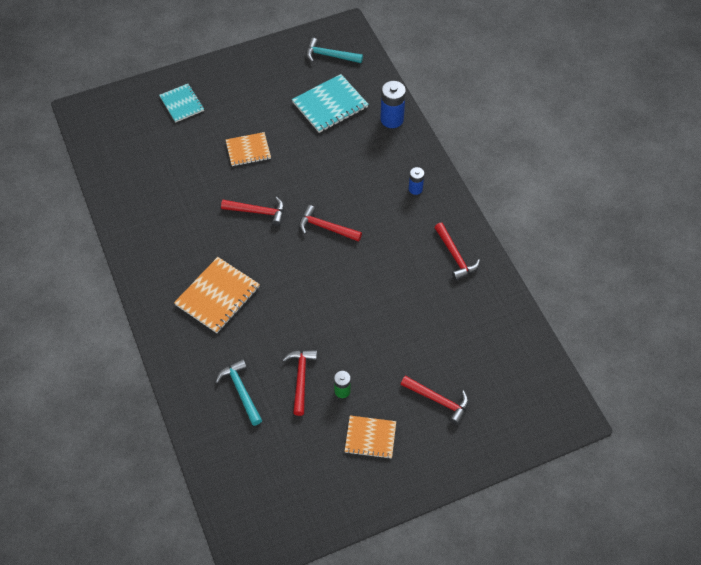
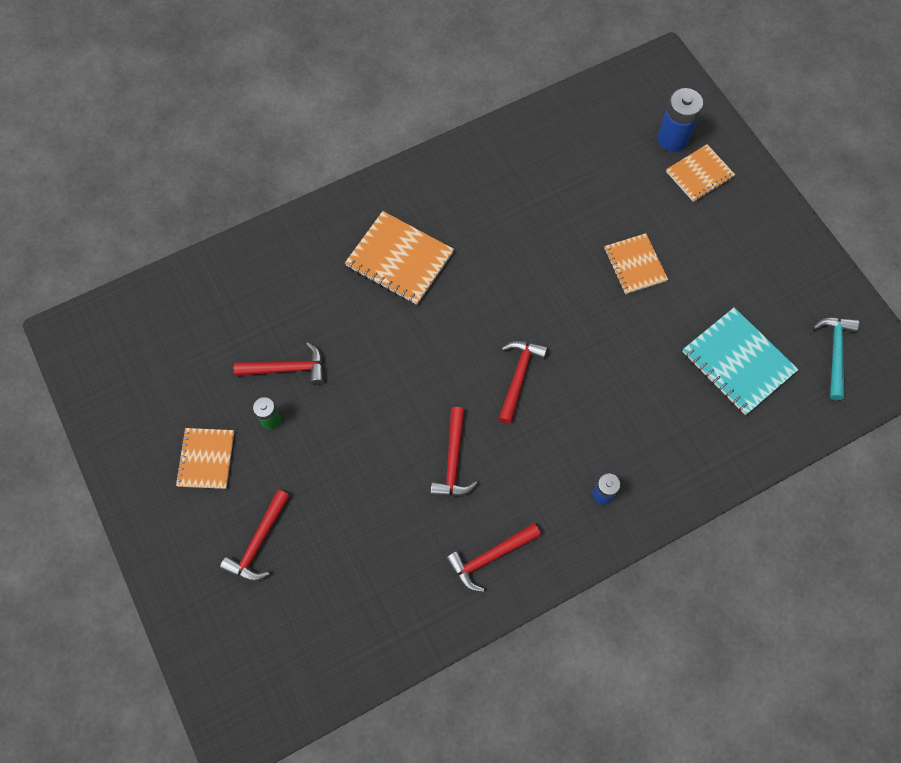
camera: 85 degrees right, 10 degrees up
(182, 104) = (699, 174): turquoise notebook -> orange notebook
(241, 391) = (268, 303): turquoise hammer -> none
(258, 212) = (533, 289): red hammer -> red hammer (453, 461)
(392, 119) = (728, 452): blue battery -> blue battery (672, 139)

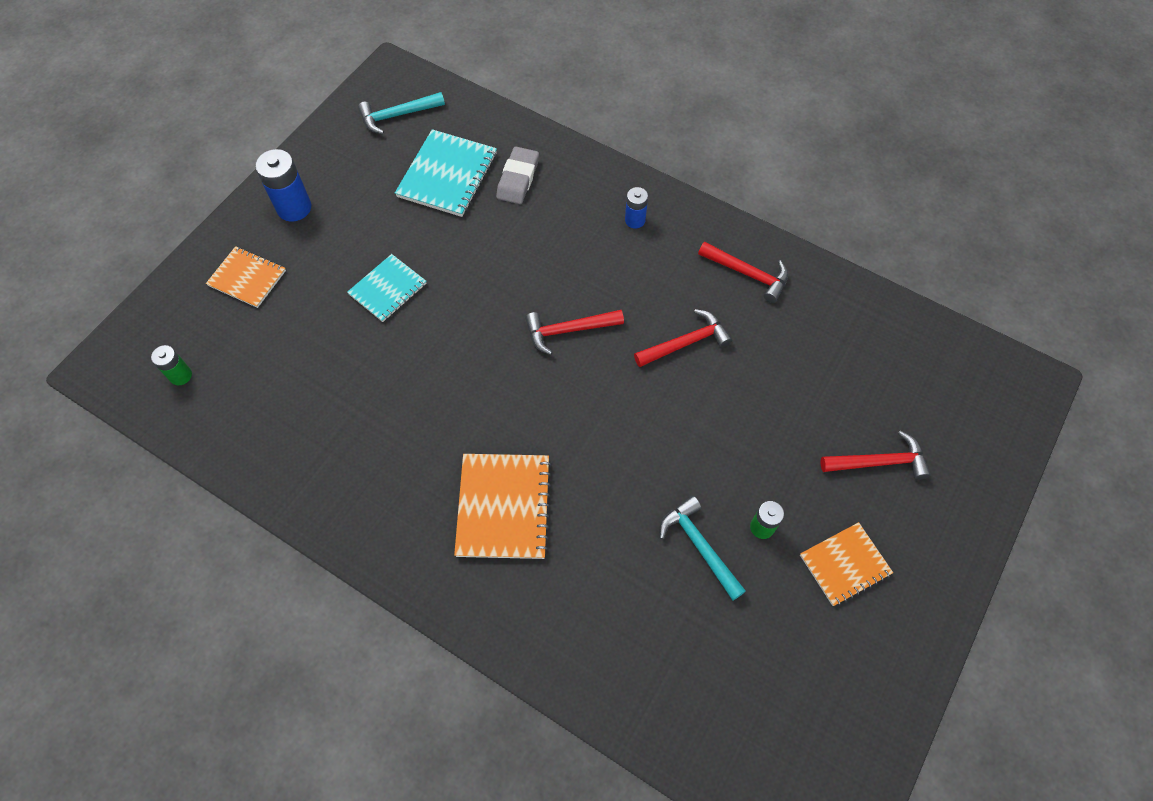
camera: 120 degrees left, 5 degrees down
(287, 368) = (699, 546): red hammer -> turquoise hammer
(630, 106) = (180, 375): none -> green battery
(635, 265) = (388, 289): orange notebook -> turquoise notebook
(672, 139) = (210, 319): blue battery -> blue battery (294, 208)
(704, 419) = (518, 179): none -> grey eraser

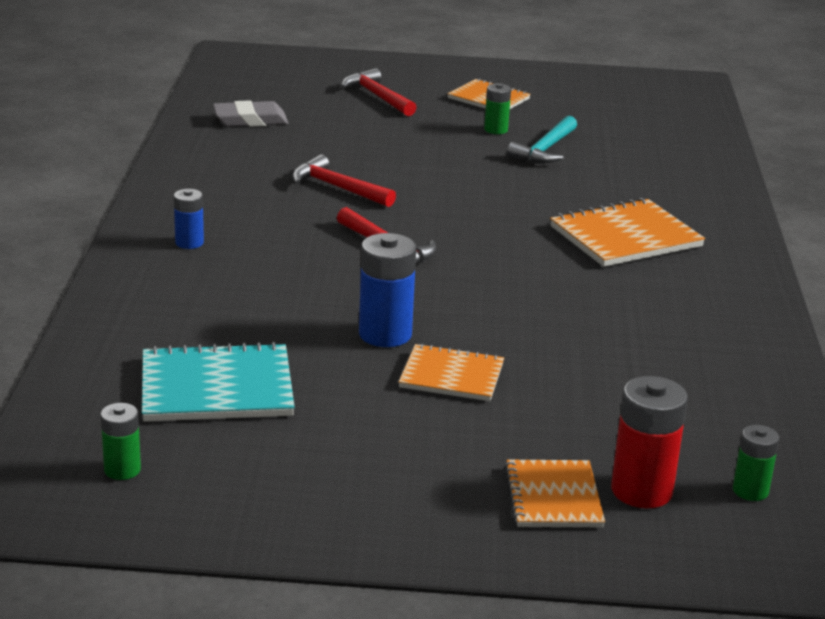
camera: 120 degrees left, 35 degrees down
(221, 322) = (641, 491): none -> red battery
(294, 208) = (392, 503): blue battery -> blue battery (385, 334)
(388, 289) = (451, 376): turquoise notebook -> orange notebook
(397, 115) = (122, 470): turquoise hammer -> green battery
(518, 179) = (180, 332): grey eraser -> grey eraser (250, 120)
(748, 274) = (215, 172): red hammer -> none

